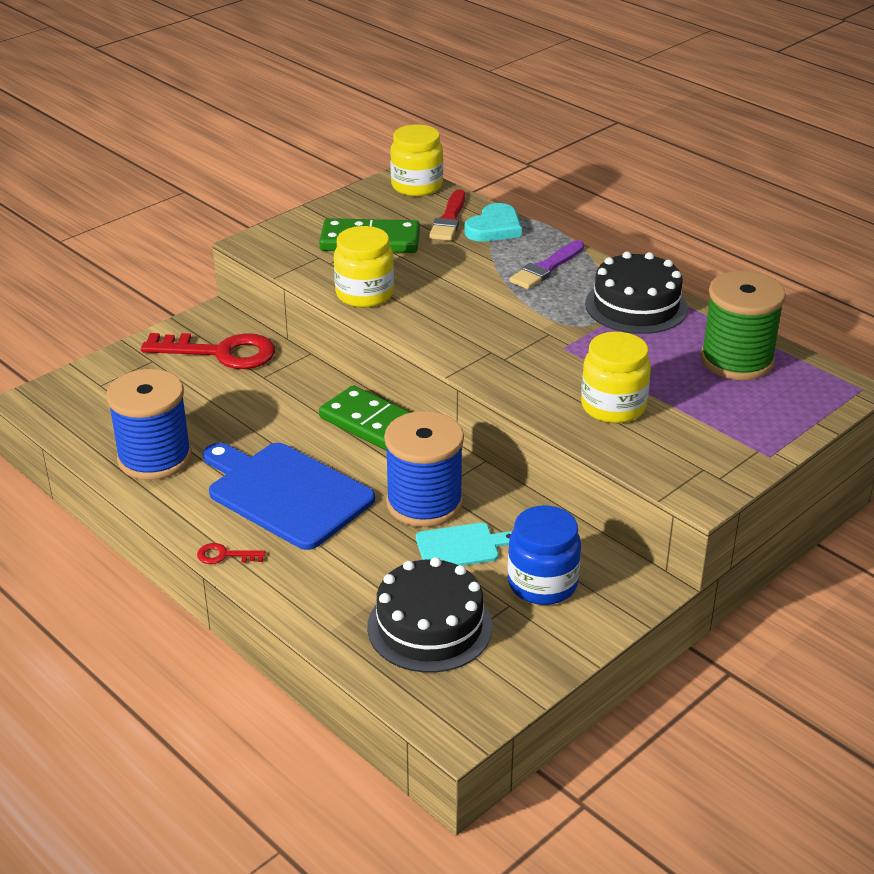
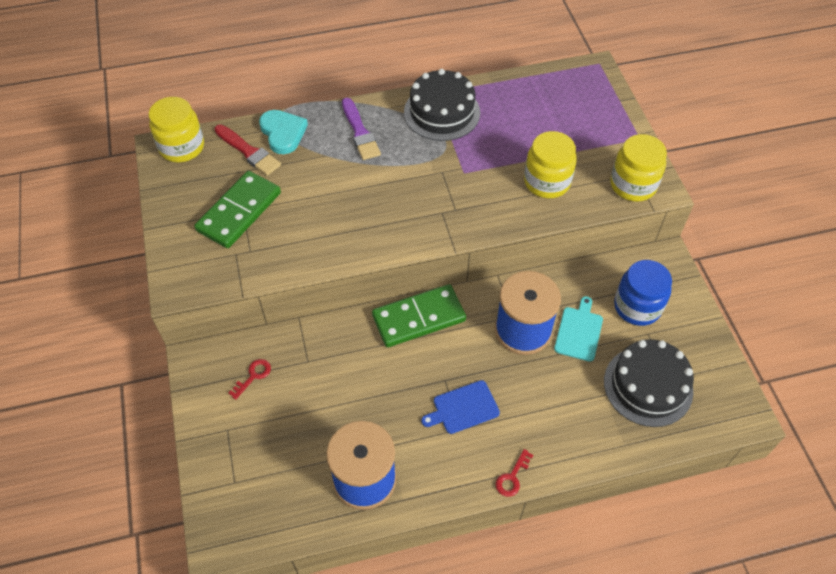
camera: 60 degrees left, 20 degrees up
(221, 353) = (253, 376): red key -> red key, size x0.42
(285, 493) = (463, 408): blue cutting board -> blue cutting board, size x0.50
(364, 294) = (313, 249): yellow jar -> yellow jar (633, 185)
(737, 360) = (535, 99): green spool -> none

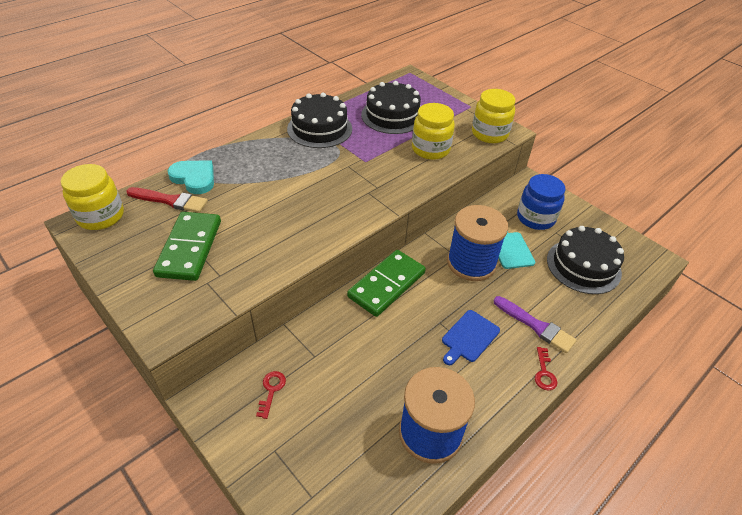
camera: 30 degrees left, 10 degrees down
(360, 132) = (262, 159): purple brush -> purple brush (536, 326)
(534, 121) = (392, 116): none -> black cake

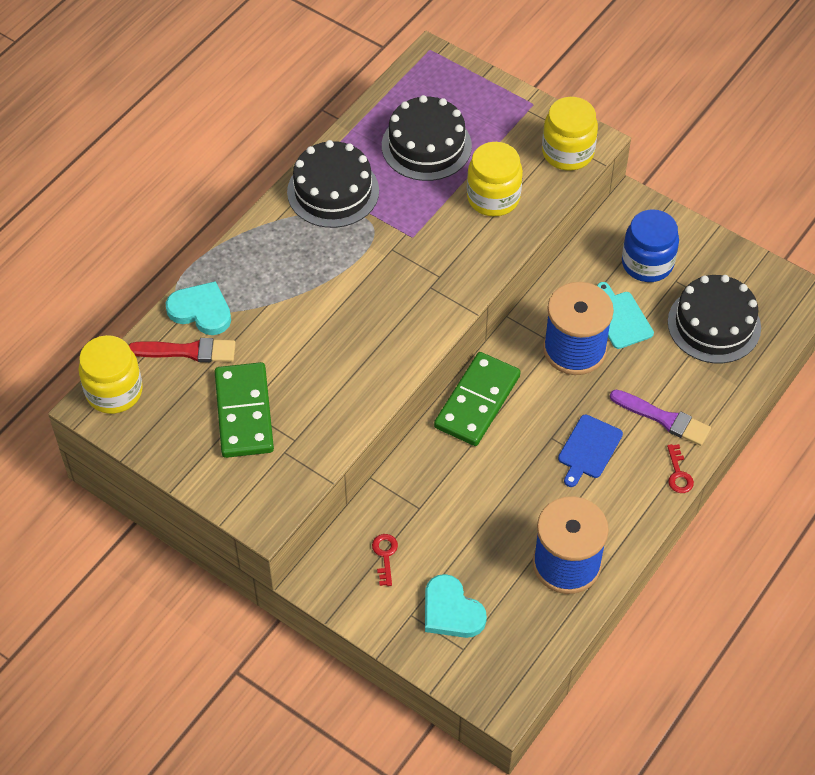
camera: 10 degrees left, 10 degrees up
(312, 455) = (451, 611): none -> turquoise heart

